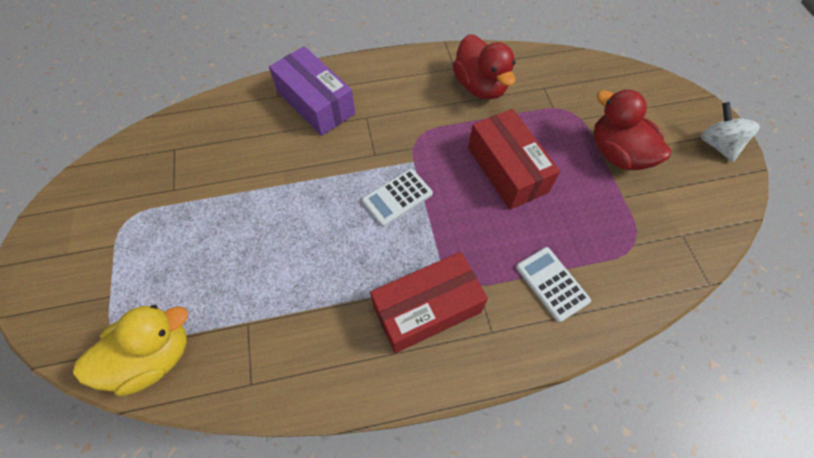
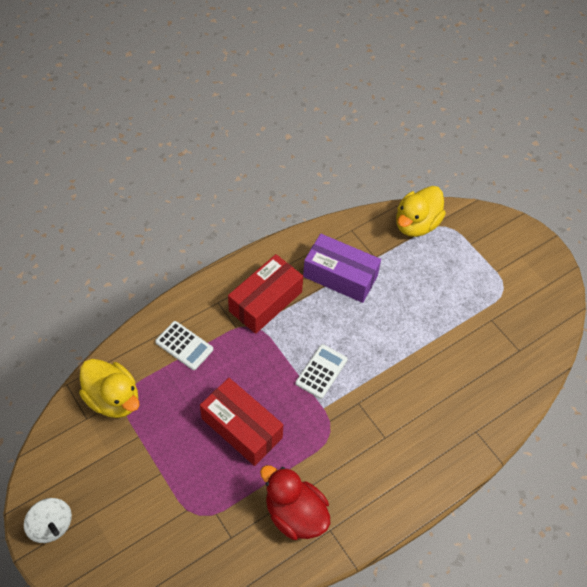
camera: 155 degrees right, 5 degrees down
(315, 103) = (438, 436): purple box -> purple box (340, 276)
(617, 154) = (147, 480): red duck -> none
(650, 246) = (113, 399): none -> yellow duck

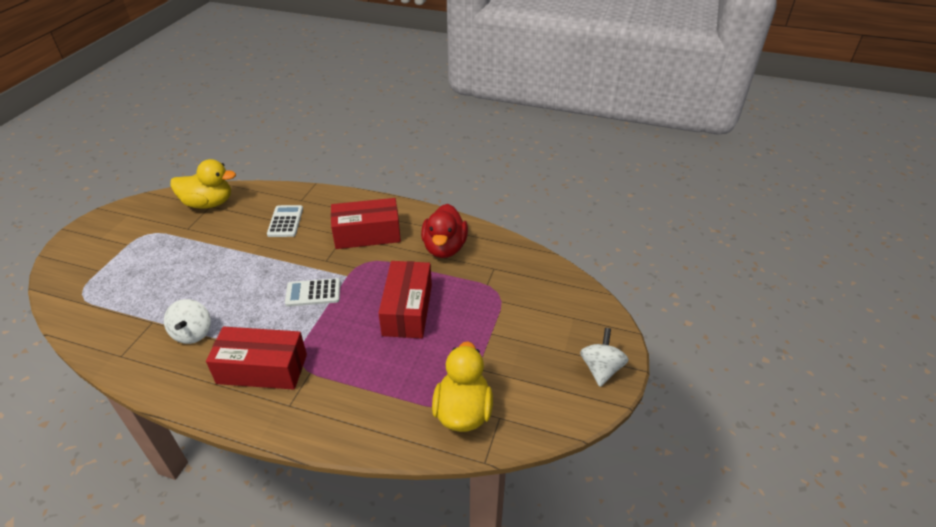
camera: 125 degrees left, 15 degrees down
(184, 346) = (362, 397): white calculator -> white calculator (285, 221)
(340, 276) = (193, 333): purple box -> white spinning top
(371, 458) = (367, 234): none -> red box
(416, 224) = (88, 313): yellow duck -> yellow duck (209, 203)

